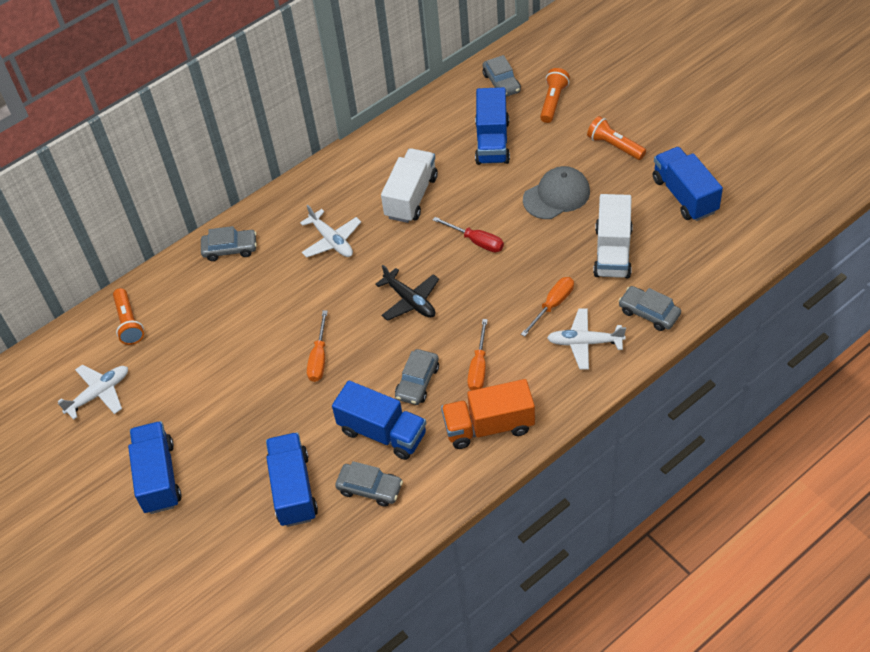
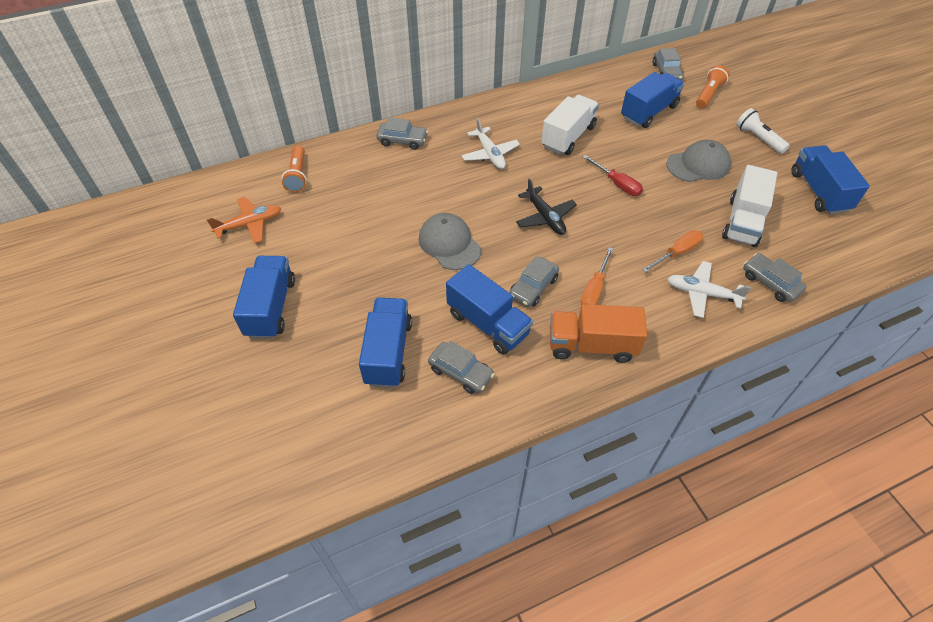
camera: 10 degrees right, 0 degrees up
(99, 393) = (250, 224): white plane -> orange plane
(319, 358) = (449, 244): orange screwdriver -> grey cap
(492, 142) = (649, 112): blue truck -> blue truck turned 150 degrees counterclockwise
(614, 146) = (758, 138): orange flashlight -> white flashlight

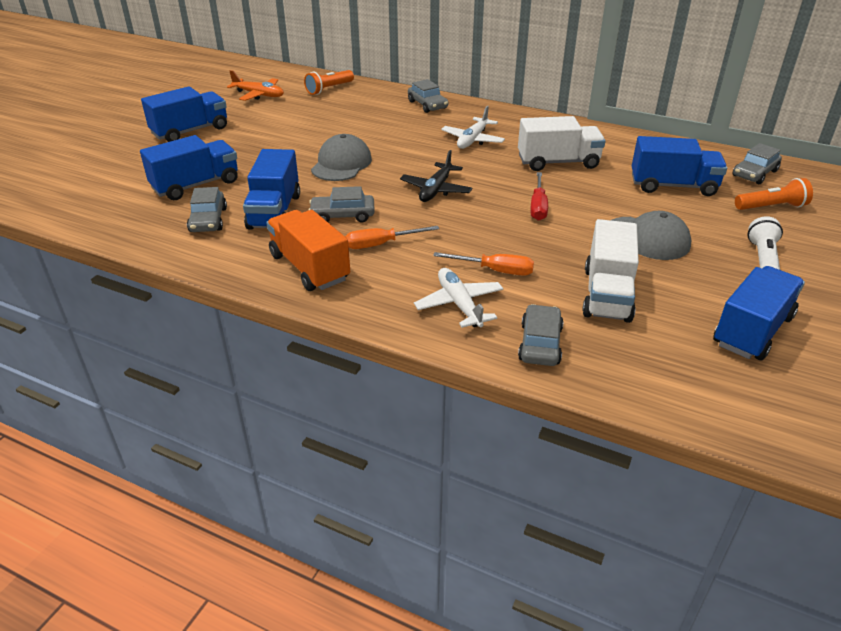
camera: 50 degrees right, 15 degrees down
(742, 222) = (607, 294): white truck -> white truck turned 60 degrees counterclockwise

